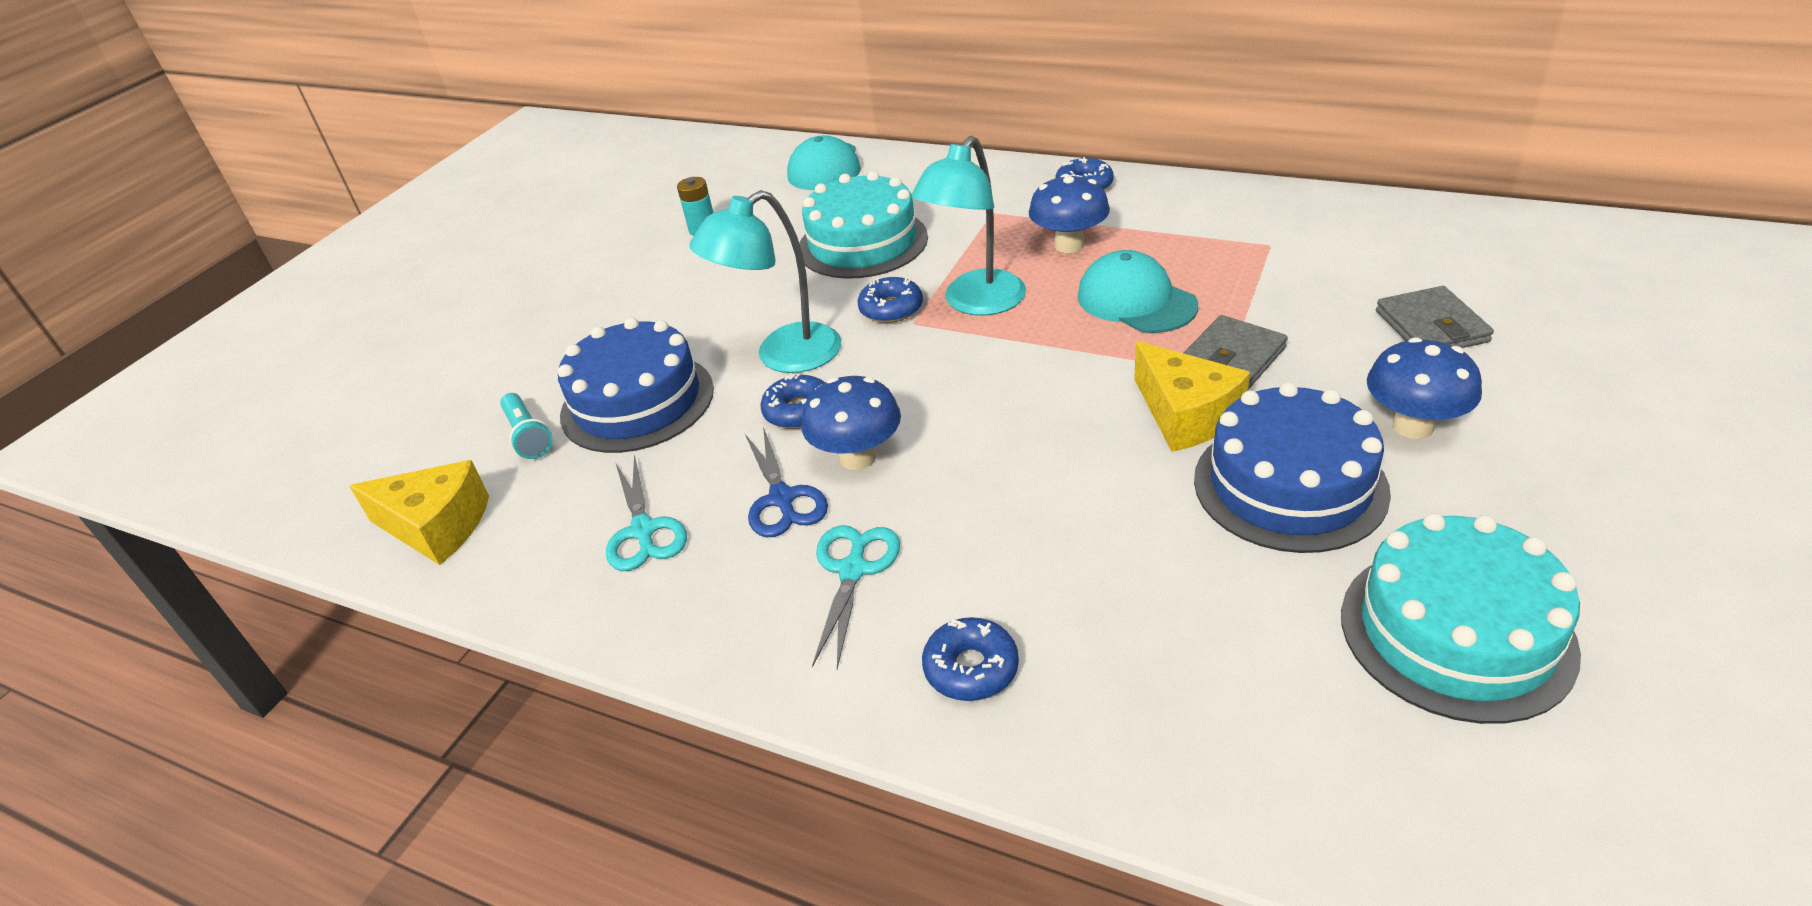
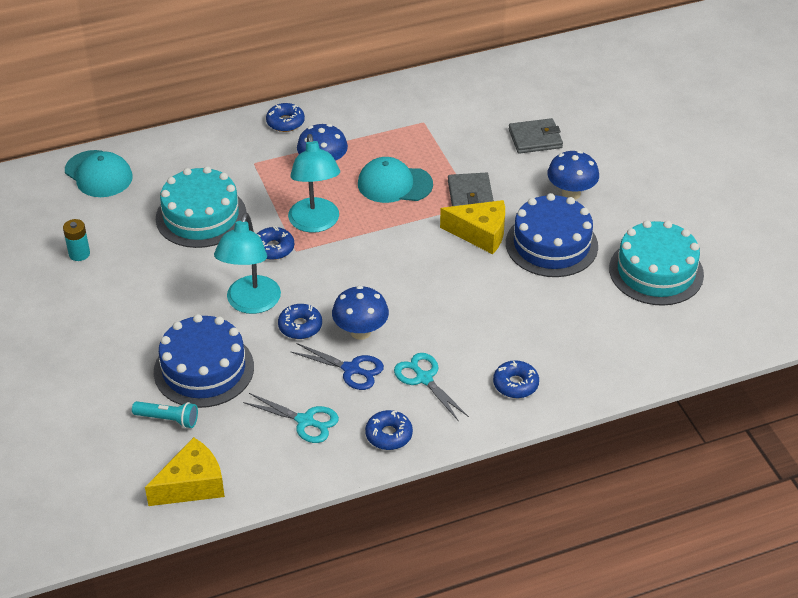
camera: 50 degrees left, 5 degrees up
(705, 620) = (389, 435): none -> blue donut
(1431, 326) = (535, 139): grey wallet -> grey wallet turned 45 degrees counterclockwise

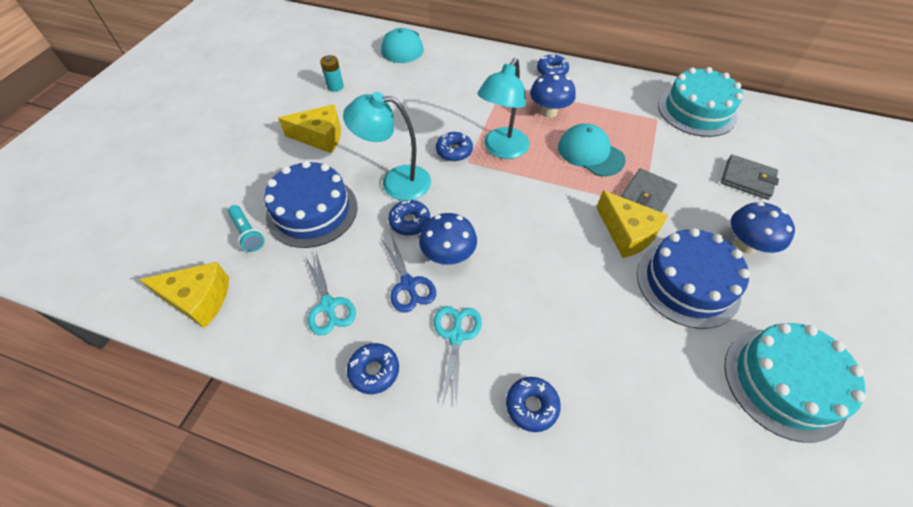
camera: 40 degrees right, 10 degrees up
(128, 307) = (320, 137): none -> yellow cheese
(201, 216) = (431, 103): turquoise cake -> turquoise cake (696, 111)
(251, 304) = (395, 182): turquoise lamp -> turquoise lamp turned 45 degrees clockwise

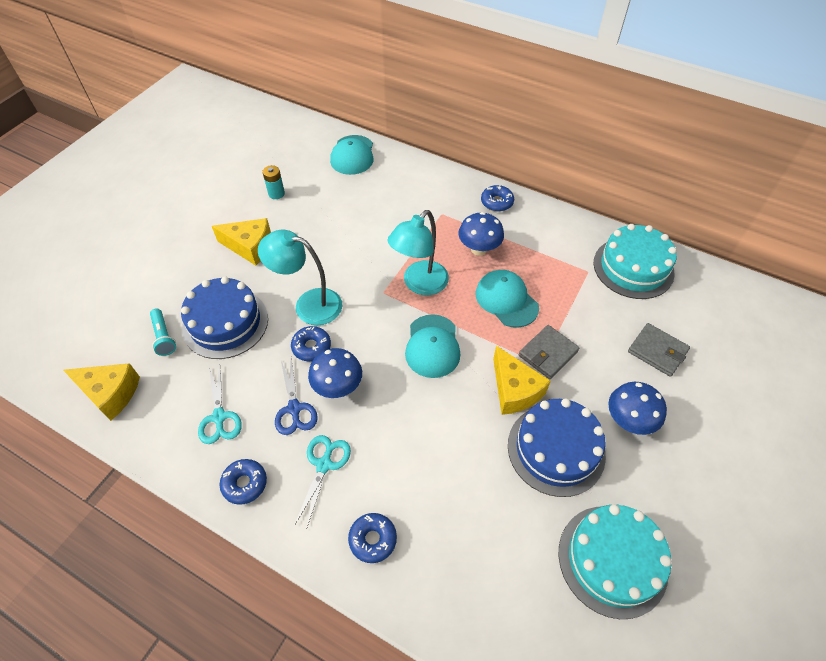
camera: 10 degrees right, 0 degrees up
(454, 151) = (373, 279): blue donut -> none
(532, 204) = (432, 346): none -> turquoise cap

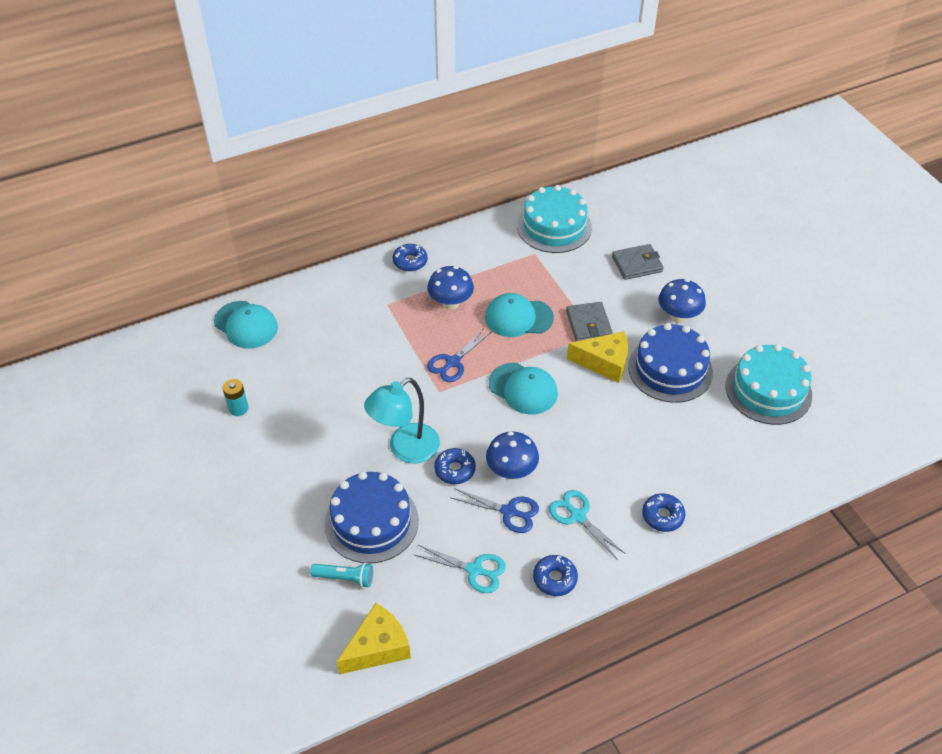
camera: 55 degrees left, 5 degrees down
(250, 247) = (291, 462): yellow cheese -> none
(419, 284) = (453, 362): turquoise lamp -> blue scissors

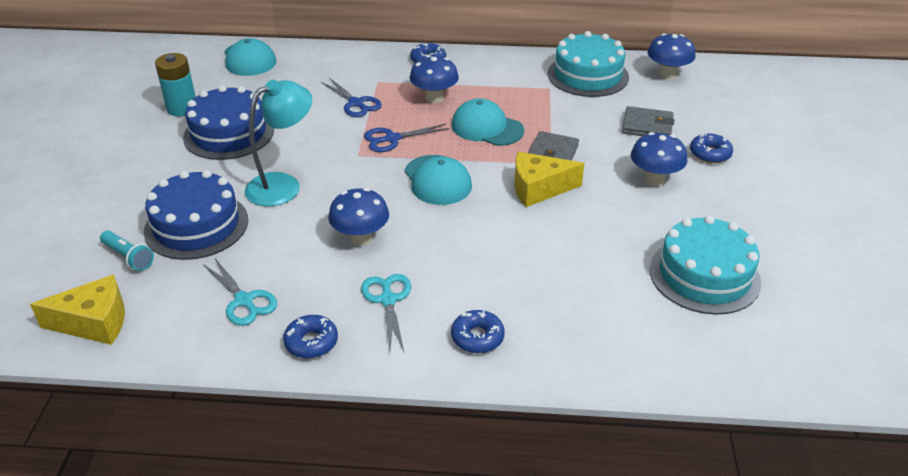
camera: 30 degrees right, 10 degrees down
(238, 408) = (182, 108): turquoise battery -> turquoise battery, size x1.55
(405, 449) = (283, 185): turquoise lamp -> turquoise lamp turned 150 degrees clockwise
(455, 470) = (310, 216): blue donut -> blue donut (710, 154)
(509, 512) = (325, 268): blue scissors -> blue scissors (356, 103)
(604, 363) = (539, 188): yellow cheese -> yellow cheese turned 135 degrees clockwise
(614, 201) = (667, 74): none -> blue mushroom
(670, 369) = (605, 218): blue cake -> blue cake (229, 133)

